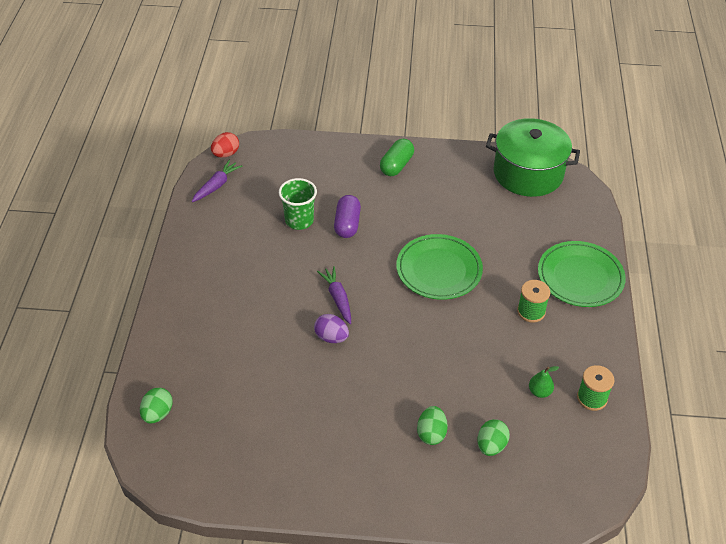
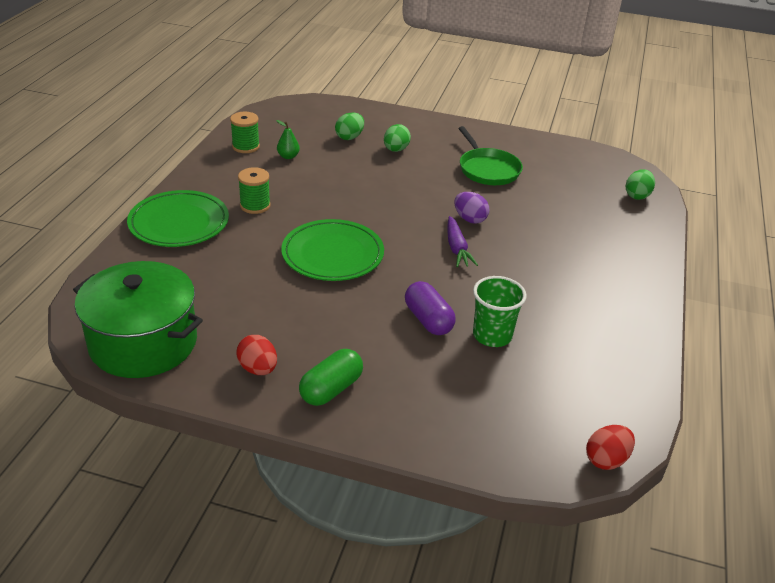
camera: 170 degrees left, 10 degrees down
(216, 185) = (614, 406): purple carrot -> none
(322, 421) = (488, 169): none -> green pan
(347, 224) = (428, 320): purple capsule -> purple capsule turned 45 degrees counterclockwise
(447, 170) = (258, 369): none -> red egg

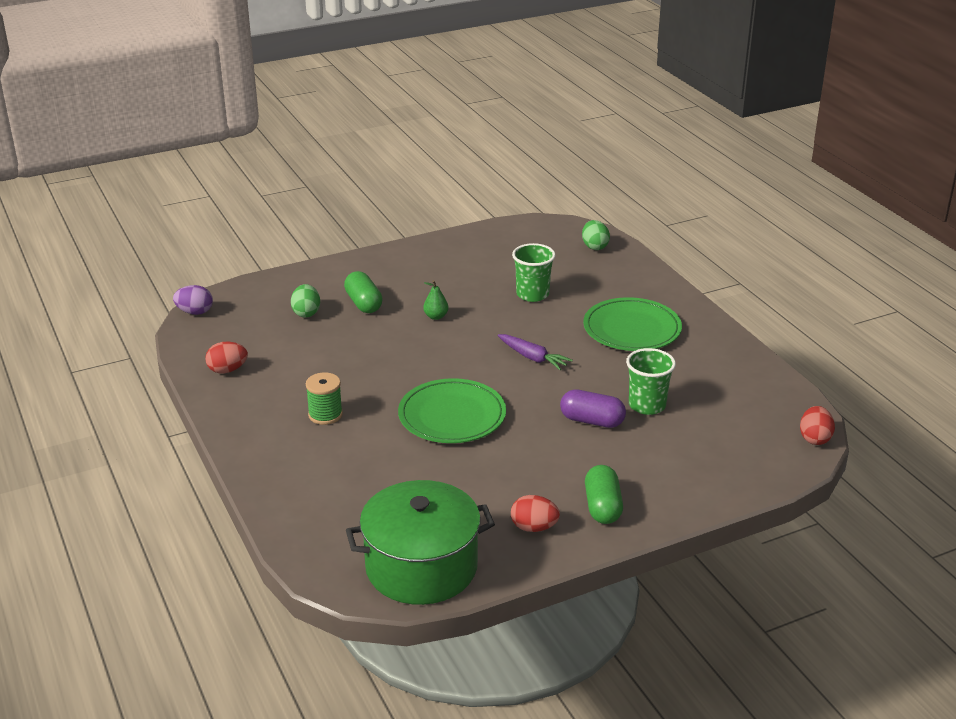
camera: 40 degrees left, 5 degrees down
(179, 223) = (285, 466): green plate -> green plate (632, 329)
(246, 146) = (227, 370): green spool -> red egg
(288, 156) = (281, 358): green pear -> green pear (436, 316)
(396, 150) = (363, 303): green egg -> green capsule
(469, 219) = (508, 330): purple egg -> purple egg (195, 312)
(488, 169) = (461, 282): green pan -> none
(529, 204) = (532, 294): none -> green cup

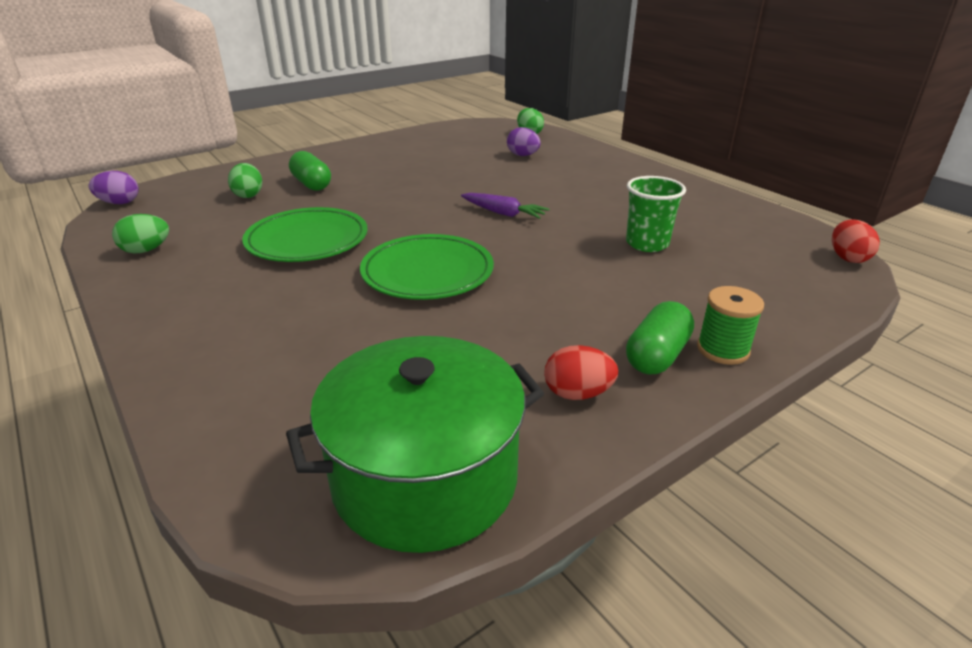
camera: 10 degrees left, 0 degrees up
(227, 370) = (146, 250): red egg -> green egg
(325, 415) = (267, 285): green spool -> green spool (722, 350)
(436, 316) = (390, 189): green pear -> none
(532, 294) = (484, 167): green cup -> none
(576, 280) = (523, 155): none -> purple egg
(592, 421) = (594, 263): purple capsule -> none
(602, 507) = (657, 355): green capsule -> green capsule turned 45 degrees clockwise
(632, 329) = (594, 185): green plate -> green plate (307, 240)

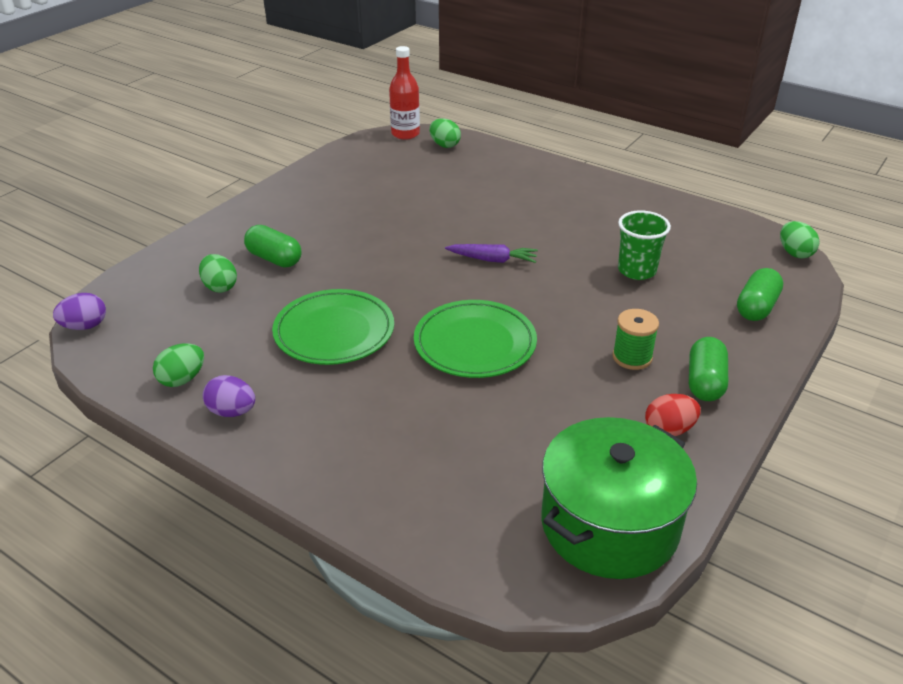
camera: 20 degrees left, 5 degrees up
(501, 124) = (405, 134): none -> red bottle
(523, 155) = (459, 178): purple egg -> purple egg (232, 412)
(722, 350) = (747, 365): green spool -> green spool (632, 357)
(769, 297) = (756, 307): none -> green capsule
(847, 258) = (794, 253): red egg -> green egg

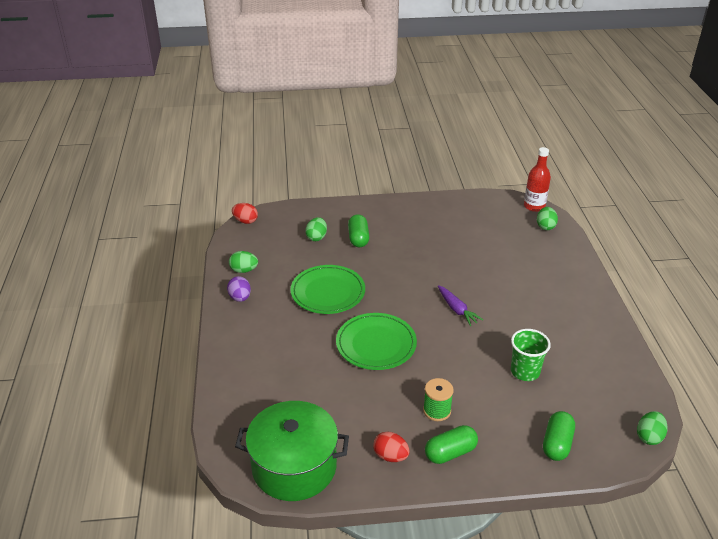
camera: 50 degrees right, 0 degrees up
(85, 326) = (245, 221): purple egg -> red egg
(756, 307) = (557, 444): green capsule -> green capsule turned 60 degrees counterclockwise

